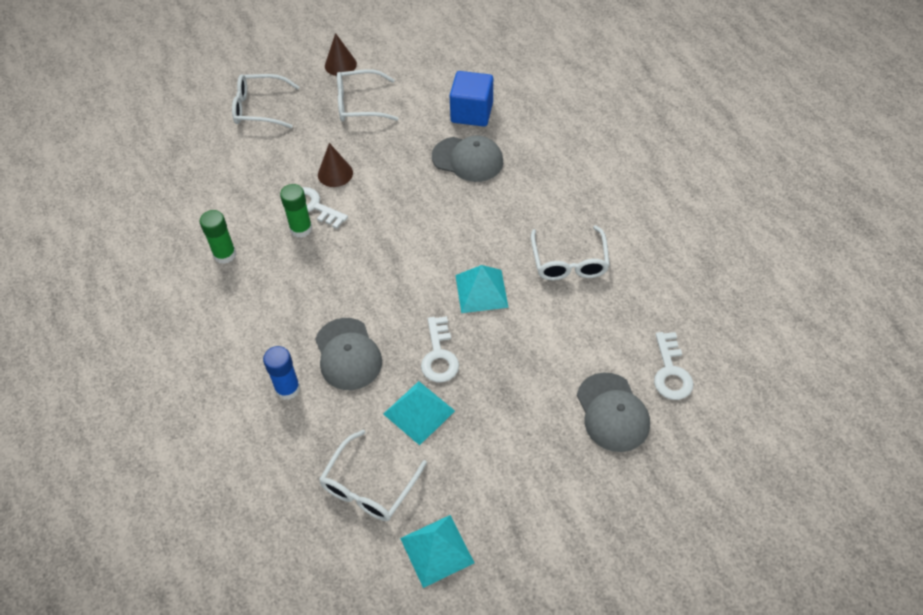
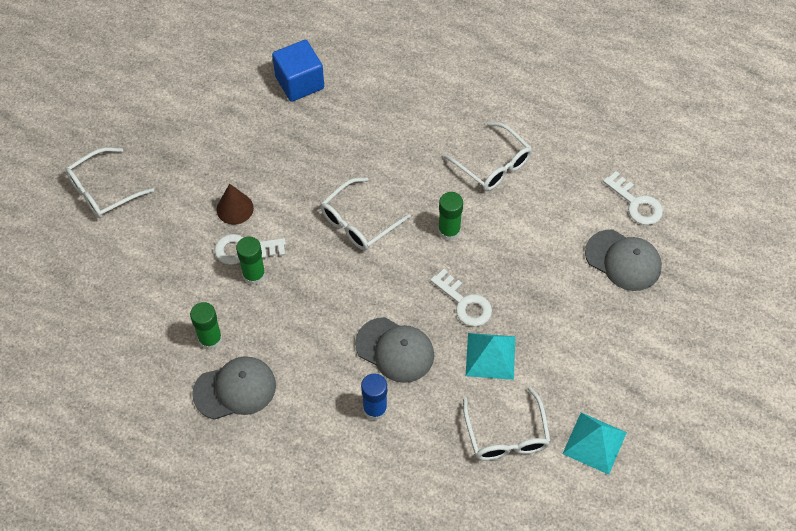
camera: 40 degrees left, 5 degrees up
(340, 65) = (138, 105): brown cone -> none
(359, 104) = (193, 132): white glasses -> white glasses (358, 222)
(468, 159) = (335, 127): grey cap -> grey cap (235, 389)
(481, 291) = (449, 231): turquoise pyramid -> green glue stick

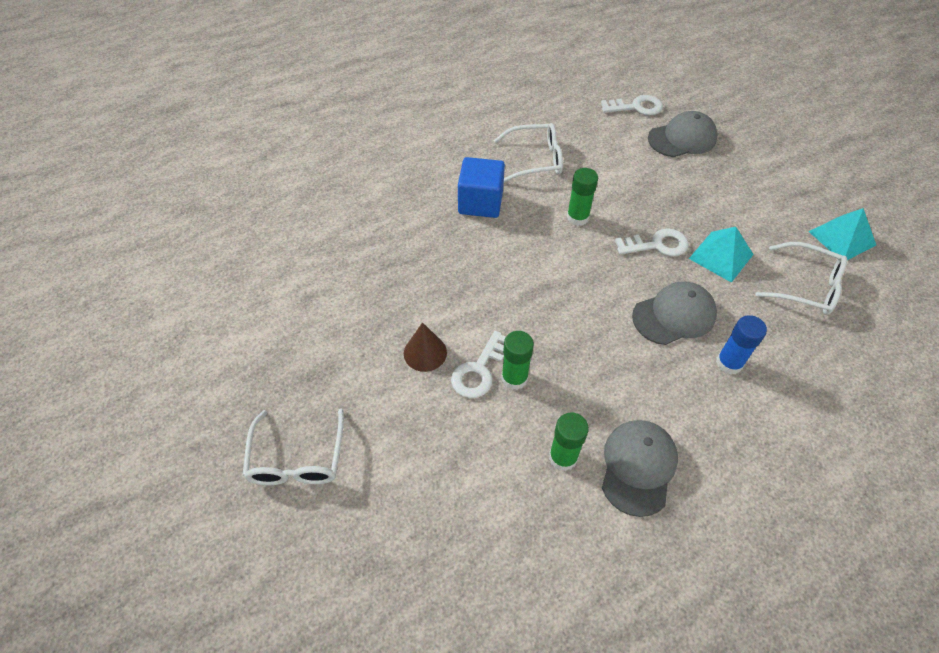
camera: 55 degrees left, 5 degrees down
(299, 82) = (333, 231): blue cube -> blue cube (480, 202)
(358, 222) = (520, 270): white glasses -> none

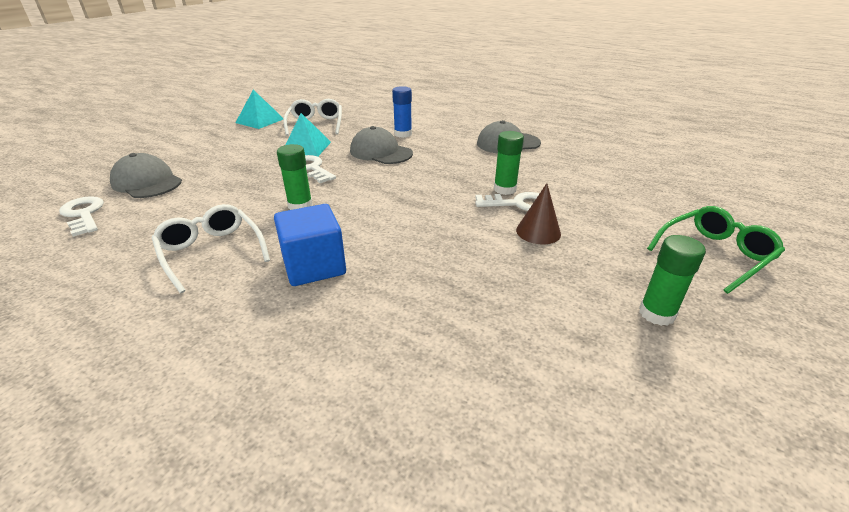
camera: 120 degrees left, 20 degrees down
(297, 459) = (715, 254): white glasses -> green glasses
(563, 457) = (535, 162): green glue stick -> green glue stick (656, 314)

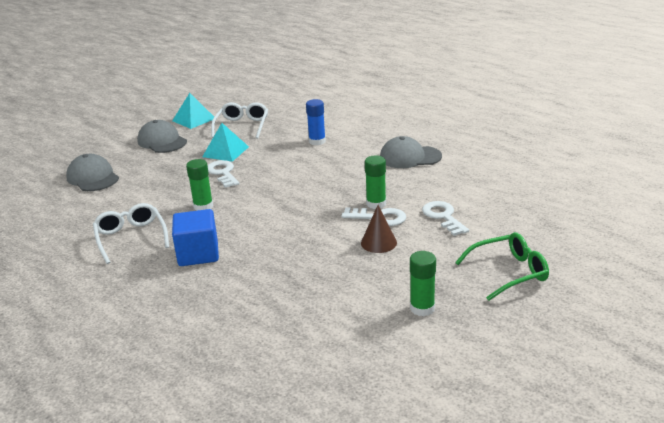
camera: 15 degrees right, 5 degrees down
(83, 214) = (47, 202): white key -> white key (443, 217)
(381, 152) = (288, 160): grey cap -> grey cap (162, 141)

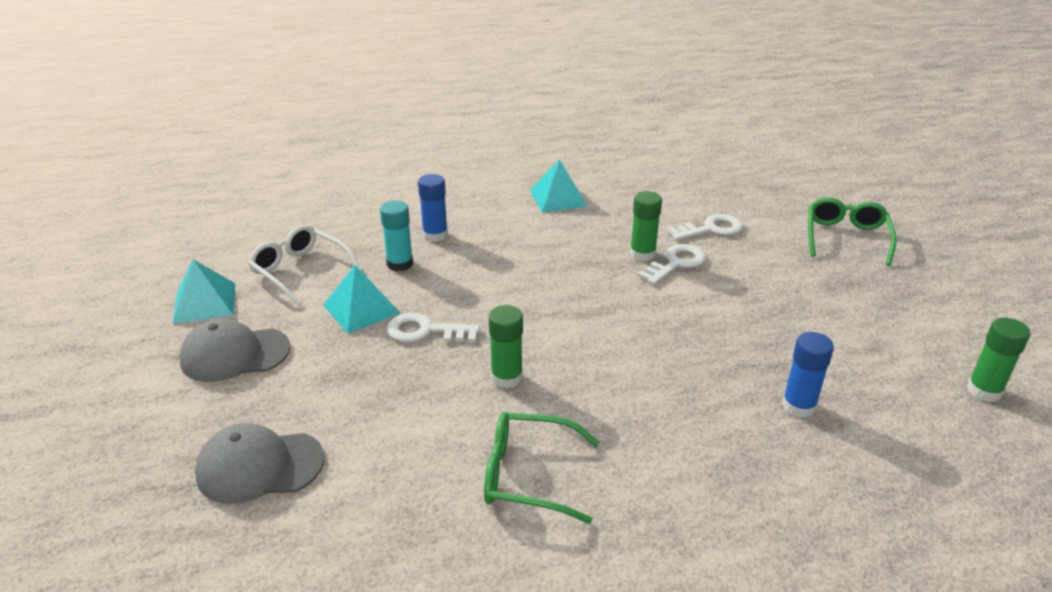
camera: 60 degrees left, 5 degrees up
(131, 237) = (527, 475): white glasses -> green glasses
(198, 254) = (639, 421): blue cube -> none
(259, 302) = (798, 406): none -> blue glue stick
(276, 144) = (400, 264): none -> turquoise glue stick
(378, 242) = (730, 282): brown cone -> none
(410, 157) = (558, 198): grey cap -> turquoise pyramid
(422, 308) = (880, 304): green glue stick -> green glue stick (984, 391)
(443, 217) = (711, 229): white key -> white key turned 150 degrees clockwise

